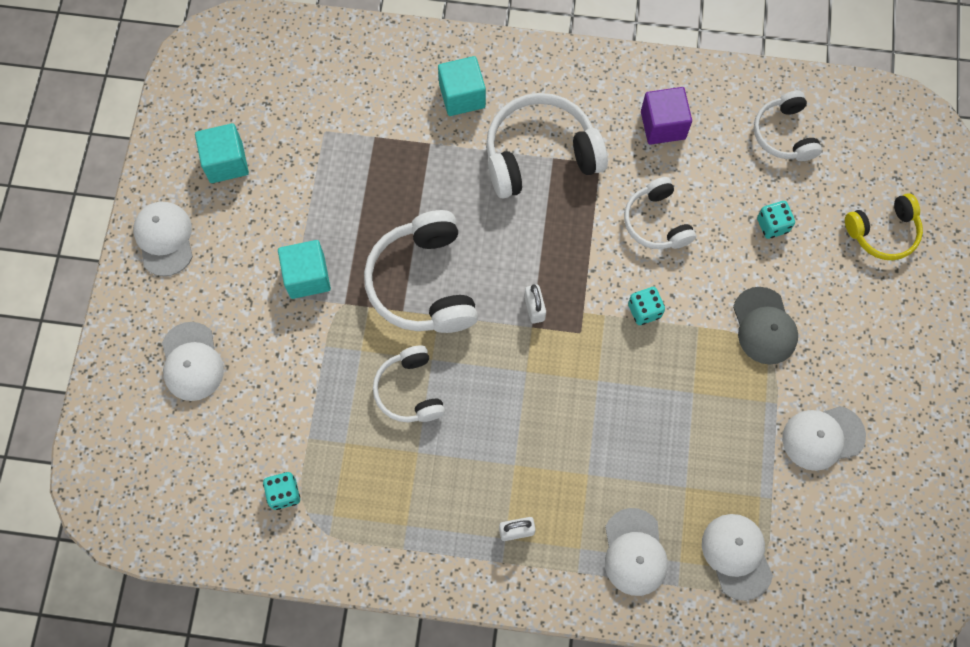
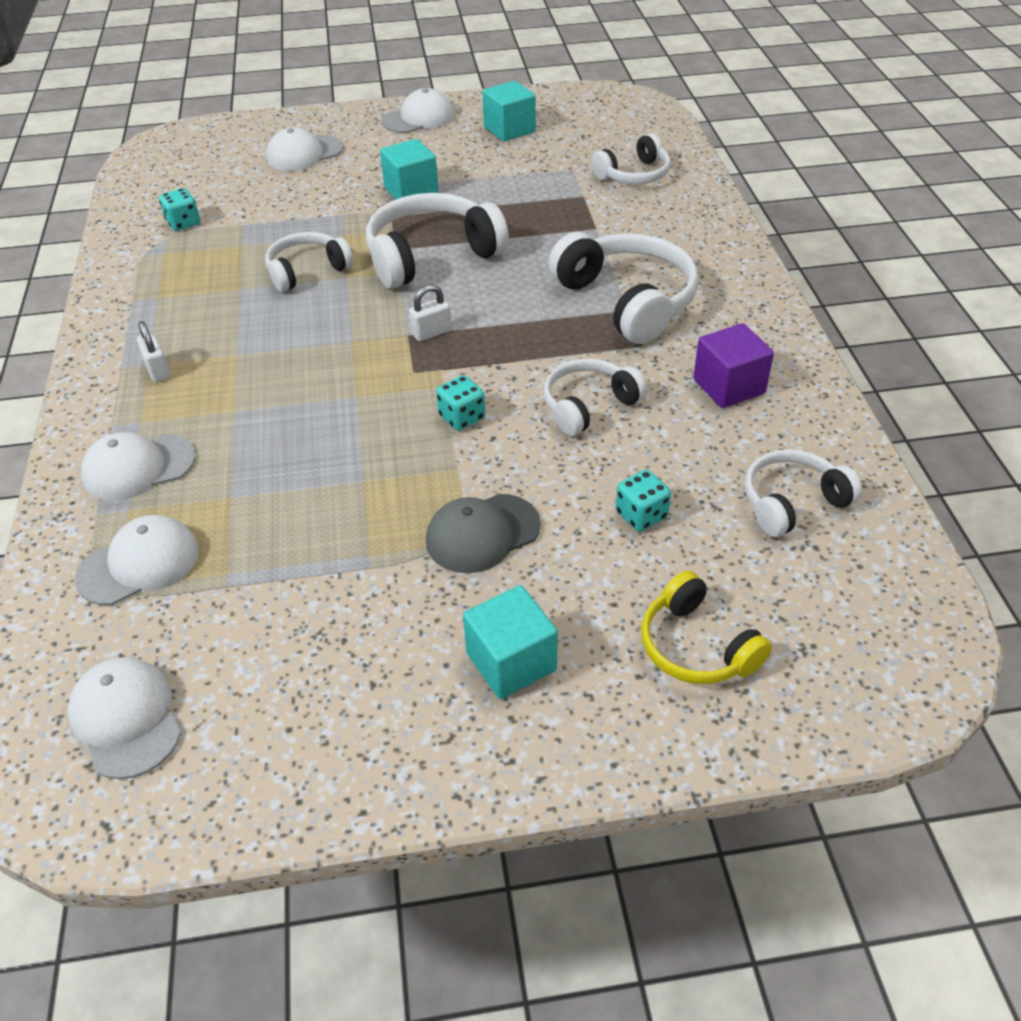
camera: 75 degrees right, 25 degrees down
(355, 85) = (634, 175): none -> white headphones
(462, 96) = (666, 237): turquoise cube -> turquoise cube (511, 662)
(822, 437) = (329, 628): white cap -> white cap (126, 719)

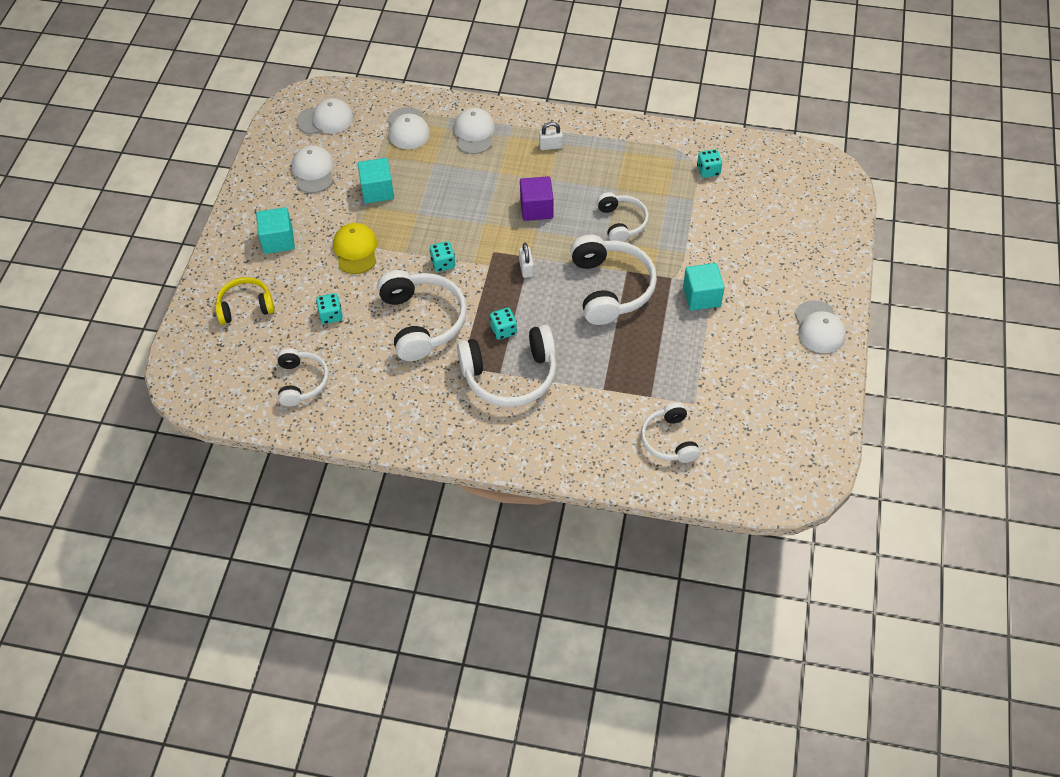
camera: 110 degrees right, 10 degrees up
(304, 153) = (784, 246): white cap -> white cap (313, 171)
(482, 533) = (355, 250): grey cap -> yellow cap
(509, 129) = (776, 382): turquoise cube -> turquoise cube (377, 191)
(556, 325) = (503, 330): none -> turquoise dice
(588, 405) = (422, 321): white headphones -> white headphones, size x1.65
(728, 386) = (402, 394): purple cube -> purple cube (536, 209)

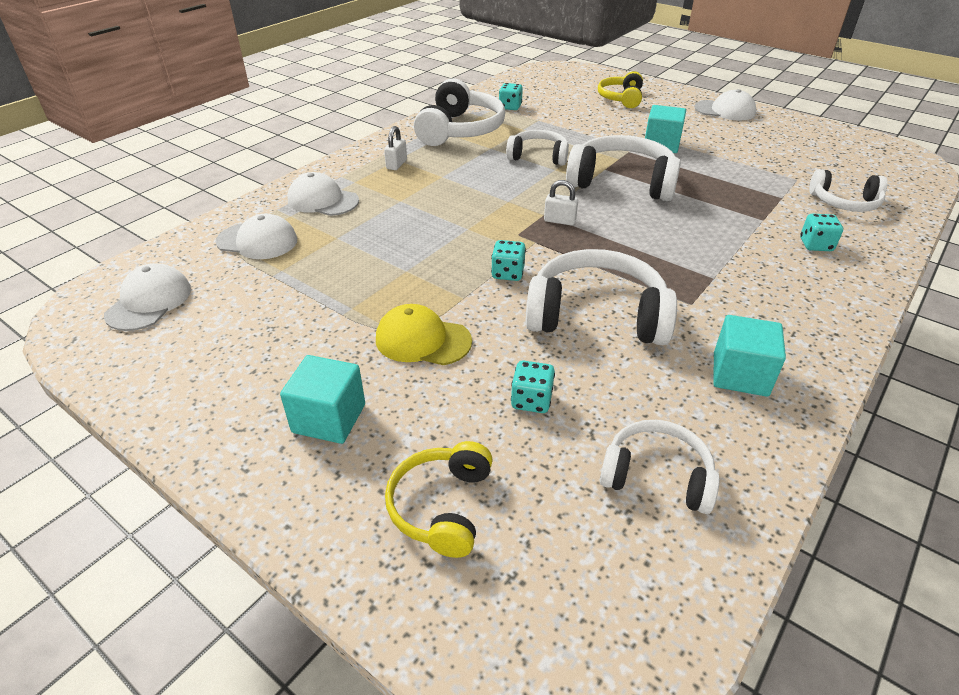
camera: 65 degrees left, 15 degrees down
(313, 171) = (230, 340): white cap -> none
(377, 191) = (334, 292): turquoise cube -> turquoise cube (740, 374)
(503, 330) = (646, 258): turquoise dice -> turquoise dice (815, 245)
(510, 375) = (721, 272): white headphones -> white headphones (460, 130)
(536, 209) = (476, 193): purple cube -> none
(789, 242) = (621, 98): none -> yellow headphones

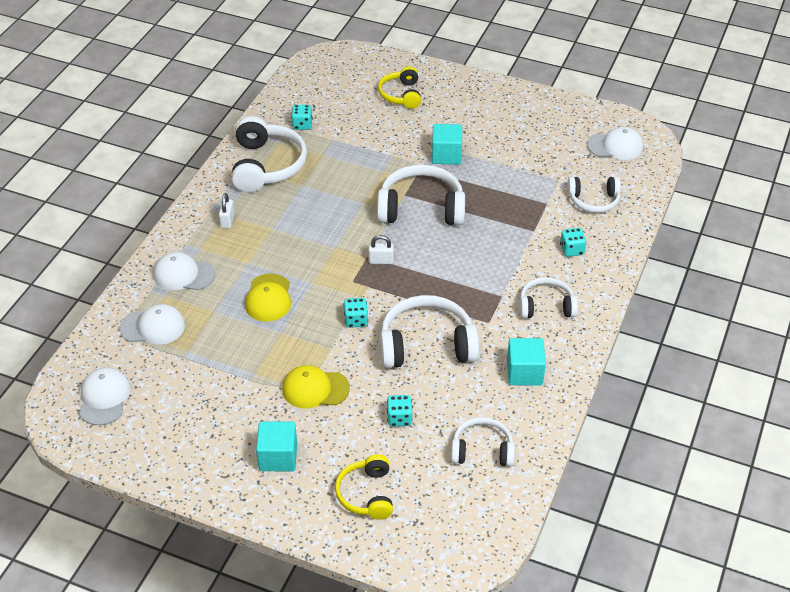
camera: 15 degrees left, 5 degrees up
(408, 235) = (268, 298): none -> yellow cap
(538, 156) = (345, 189): white headphones -> white headphones (546, 306)
(725, 110) = (496, 97): white cap -> white cap (615, 146)

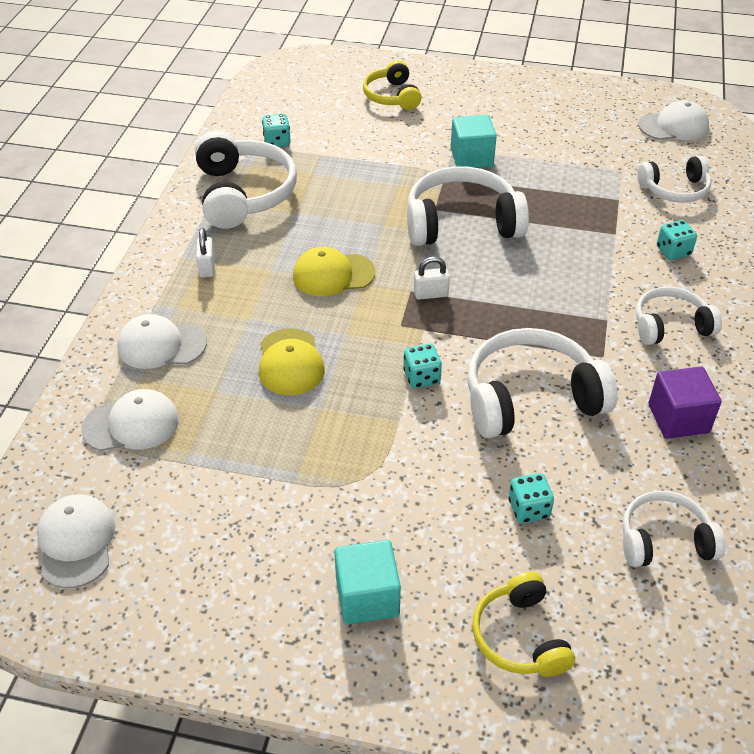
camera: 10 degrees left, 0 degrees up
(315, 389) = (393, 483): yellow cap -> yellow cap (333, 274)
(524, 372) = (678, 418): turquoise cube -> purple cube

